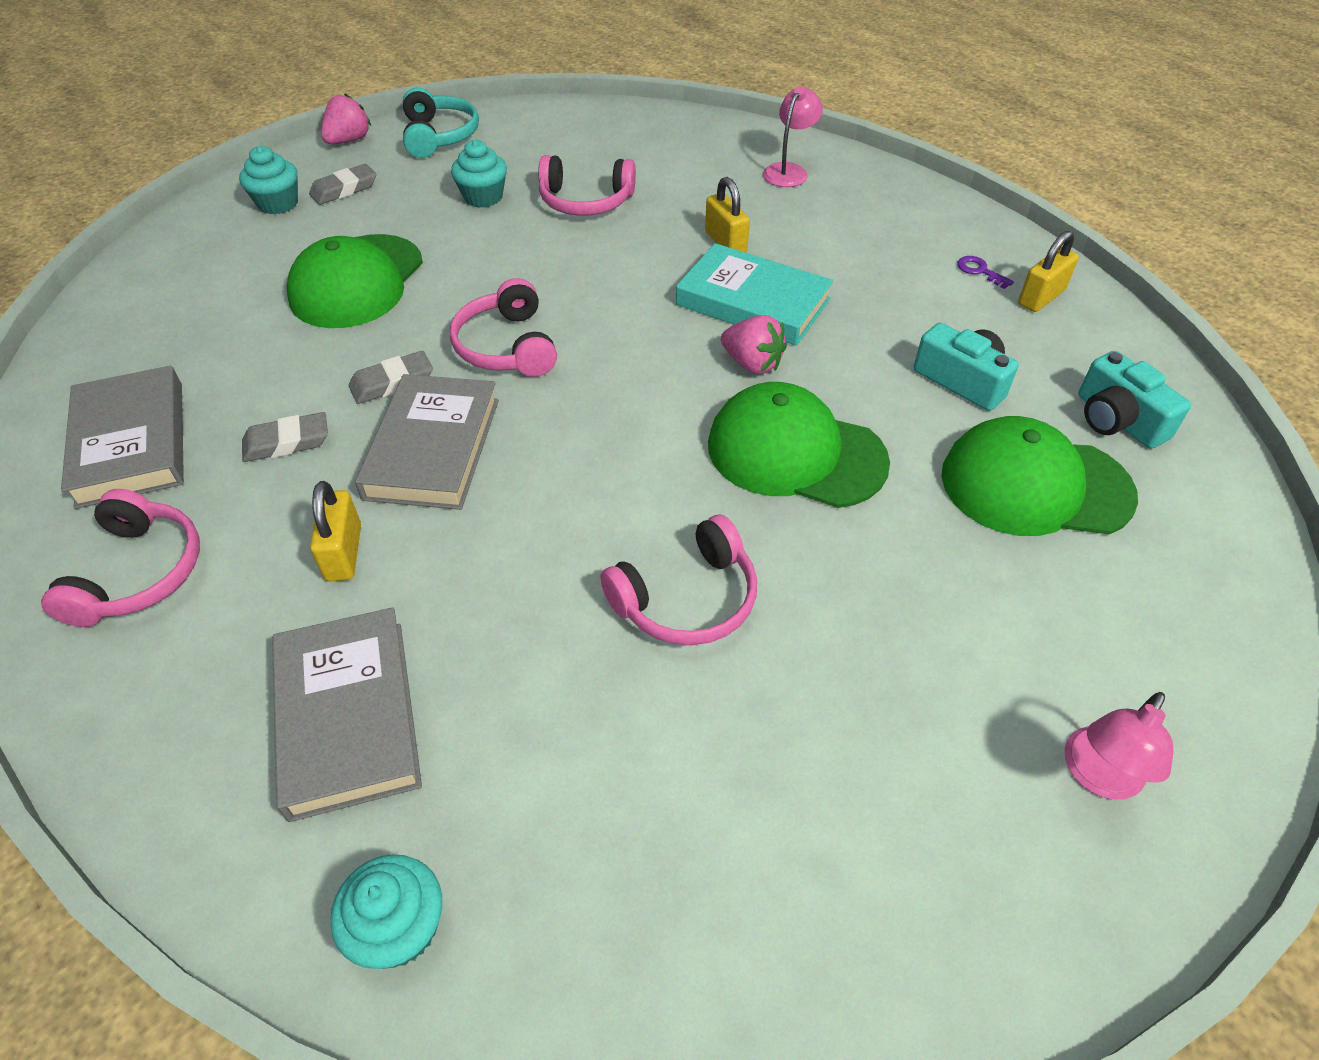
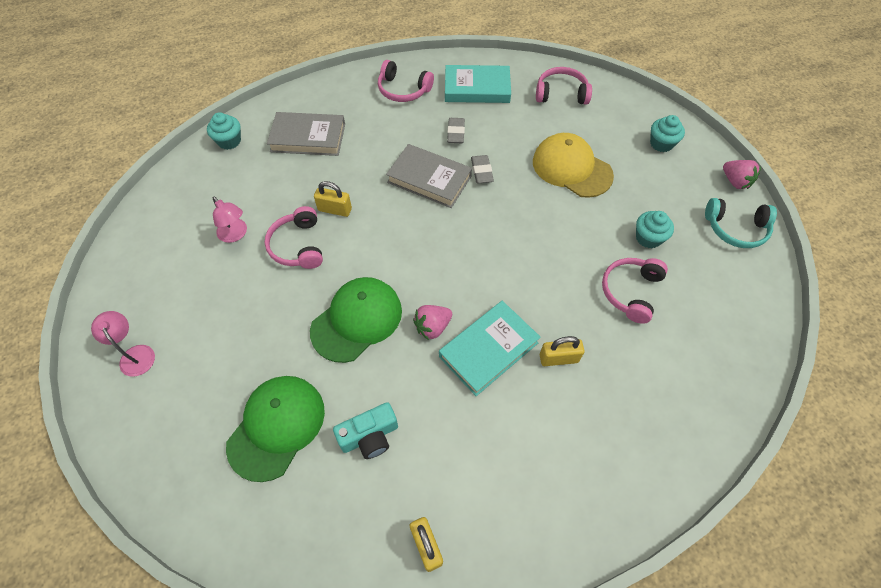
camera: 110 degrees right, 10 degrees up
(132, 443) = (477, 88): grey book -> turquoise book
(344, 189) = (672, 173): grey eraser -> none
(344, 553) = (383, 144): yellow padlock -> yellow padlock (335, 210)
(357, 282) = (571, 168): green cap -> yellow cap
(506, 346) = (492, 219): pink headphones -> pink headphones (561, 93)
(789, 171) = (646, 441): pink lamp -> pink lamp (235, 235)
(980, 271) = (472, 518): purple key -> none
(1117, 420) = (295, 511): turquoise camera -> none

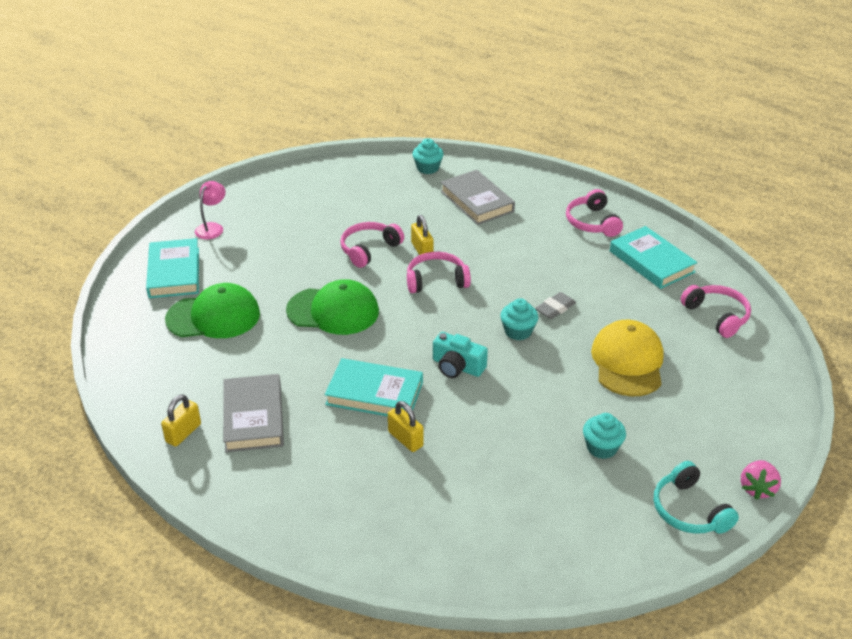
camera: 55 degrees right, 20 degrees down
(172, 429) = (174, 272): none -> turquoise book
(235, 235) = (347, 216): pink lamp -> none
(369, 436) = (244, 364): turquoise camera -> turquoise camera (457, 366)
(429, 179) = (510, 283): grey book -> grey book (253, 417)
(432, 327) = (365, 353): pink strawberry -> none
(456, 133) = (581, 274): grey eraser -> none
(630, 291) = (523, 459): pink headphones -> pink headphones (436, 280)
(661, 144) = (740, 412): turquoise cupcake -> turquoise cupcake (518, 331)

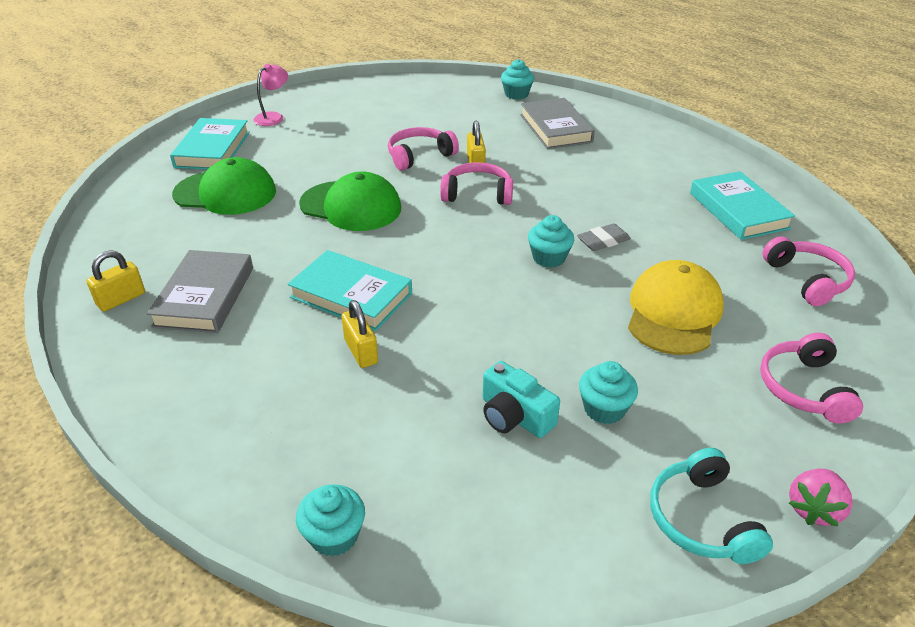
camera: 15 degrees right, 0 degrees up
(452, 575) = (334, 535): none -> turquoise cupcake
(457, 366) = (460, 283): turquoise camera -> turquoise camera (514, 416)
(592, 222) = (678, 163): pink headphones -> pink headphones (803, 388)

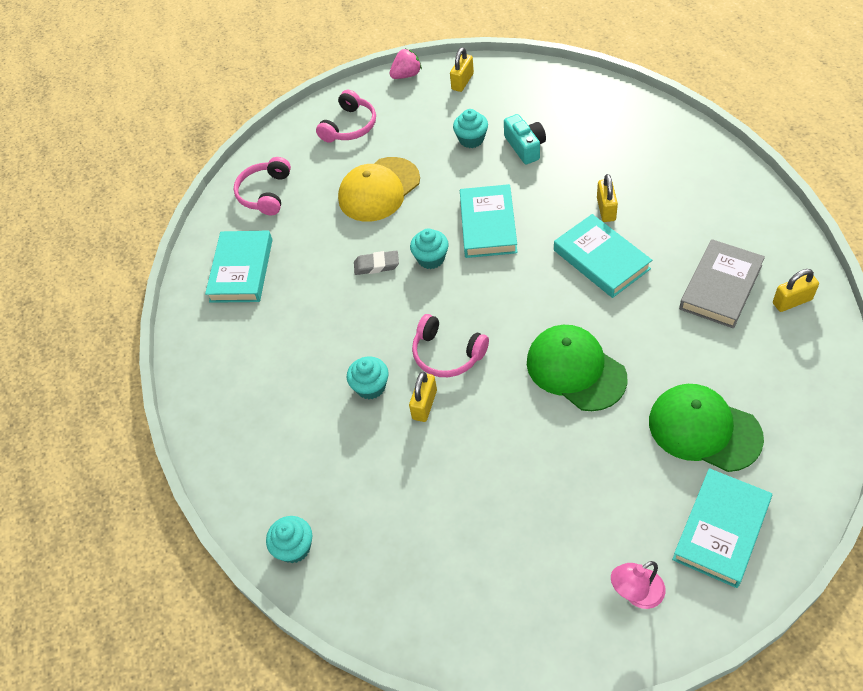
camera: 150 degrees left, 15 degrees up
(334, 535) = (645, 110): turquoise cupcake -> turquoise cupcake (370, 387)
(419, 156) = (477, 438): pink headphones -> none
(505, 302) = (488, 225): none -> turquoise book
(555, 128) = (301, 448): grey book -> none
(701, 519) = (462, 82): turquoise headphones -> yellow padlock

